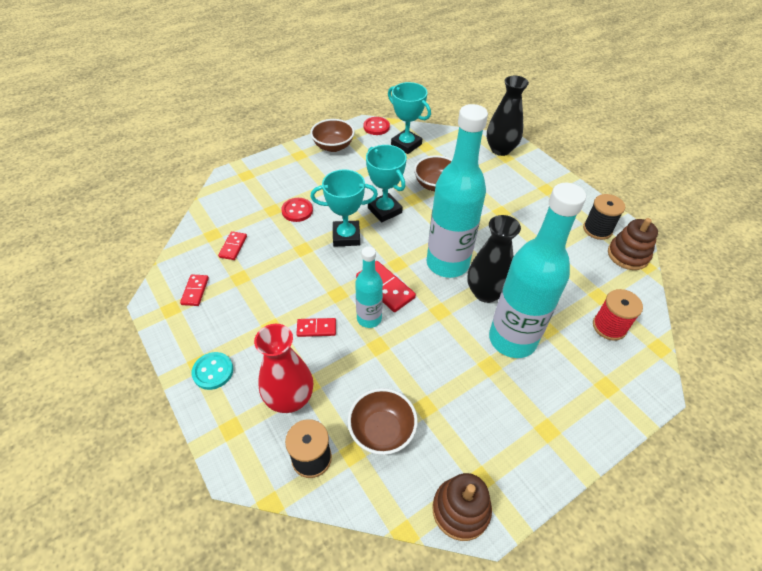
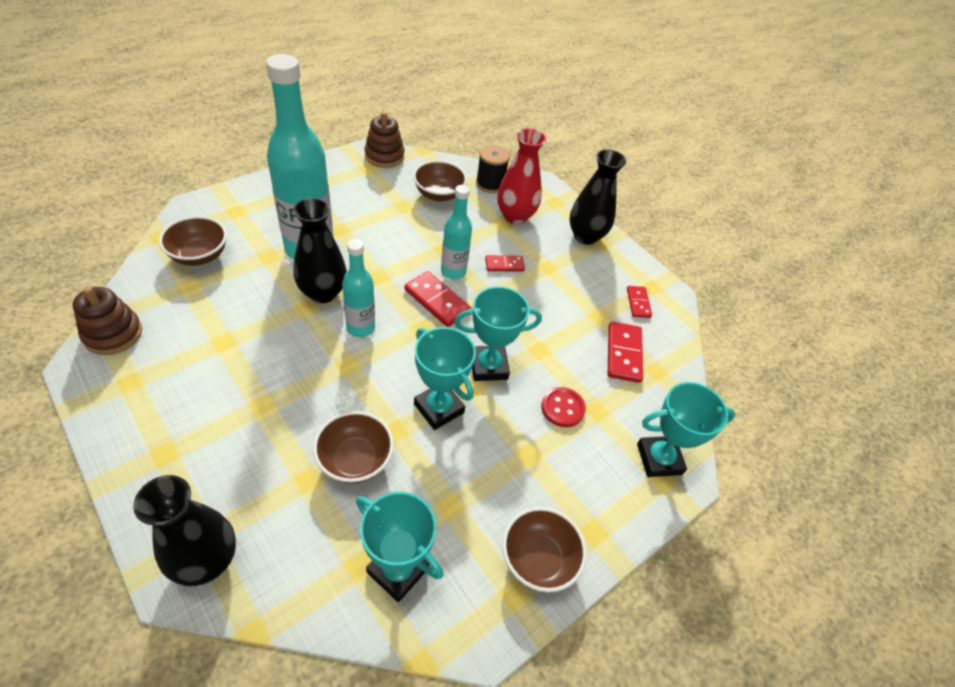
camera: 170 degrees right, 0 degrees up
(213, 371) = (585, 236): turquoise button -> black vase
(233, 247) = (623, 353): red domino -> red domino, size x1.62
(242, 184) = (659, 459): none -> turquoise trophy
(376, 127) = (459, 631): red button -> none
(447, 263) = (360, 327): turquoise bottle -> turquoise bottle, size x0.53
(597, 229) = (128, 373): black spool -> none
(609, 326) = (199, 255): red spool -> brown bowl

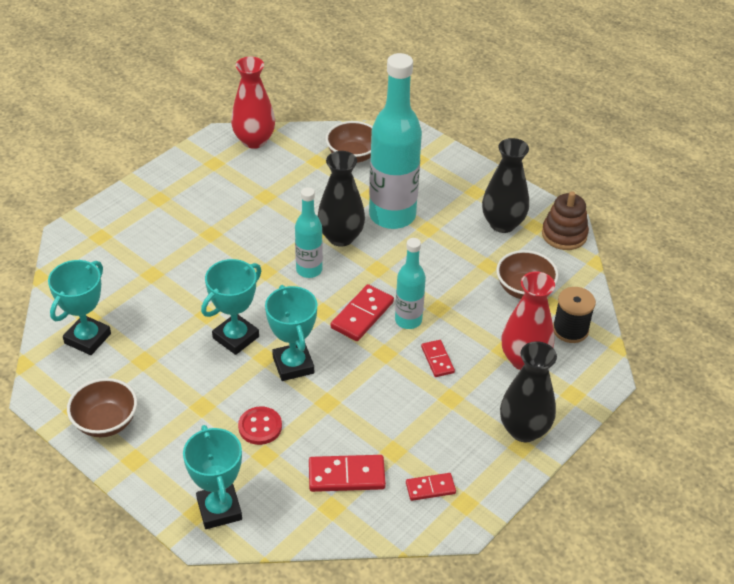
camera: 85 degrees right, 5 degrees down
(113, 334) = (254, 141): brown stacking toy -> red vase
(206, 560) = (84, 242): black vase -> black vase (502, 224)
(355, 460) = (174, 296): brown bowl -> none

